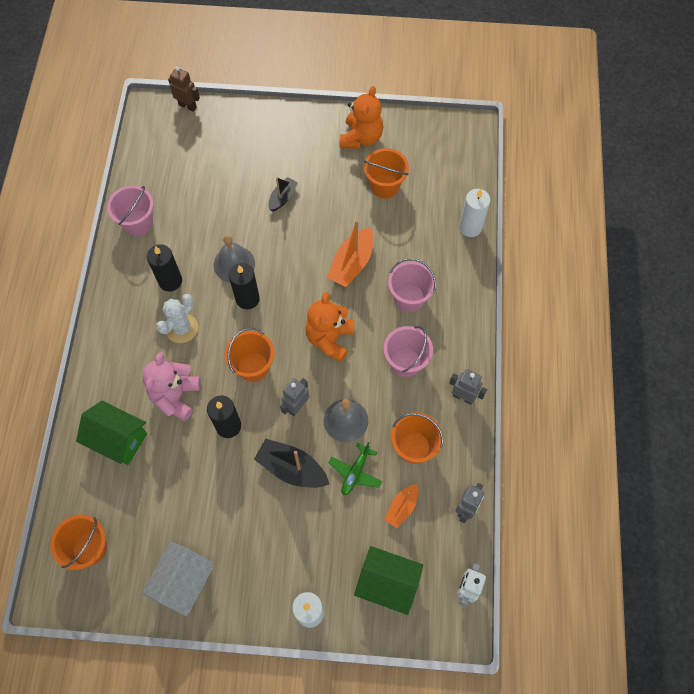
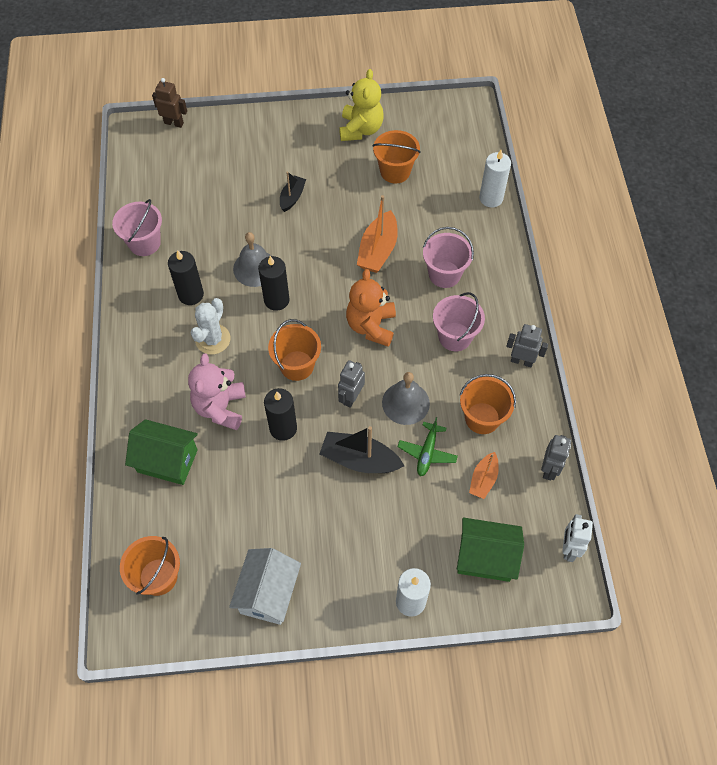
camera: 10 degrees left, 5 degrees down
(361, 138) = (360, 129): orange teddy bear -> yellow teddy bear

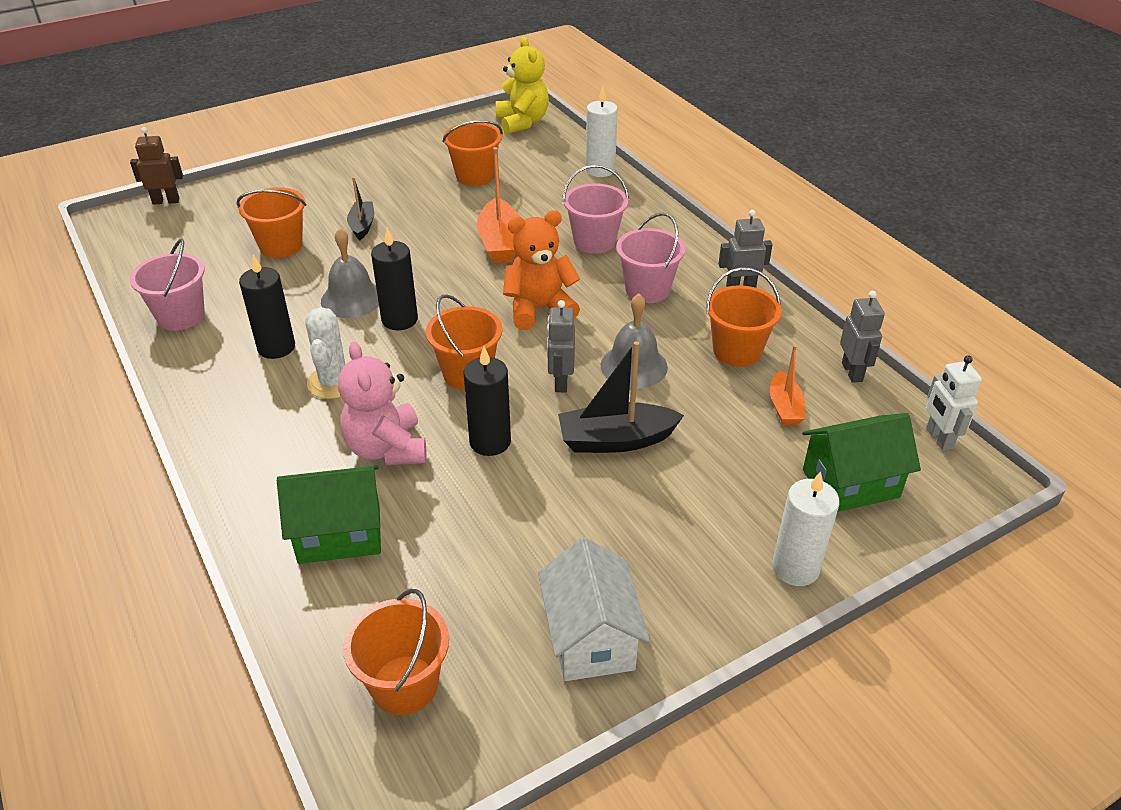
camera: 25 degrees left, 20 degrees down
(231, 198) = (281, 246): none -> orange bucket
(360, 129) = (411, 153): yellow teddy bear -> yellow teddy bear (522, 122)
(371, 326) = (539, 309): orange teddy bear -> orange teddy bear turned 90 degrees clockwise
(427, 452) = (696, 404): green plane -> none

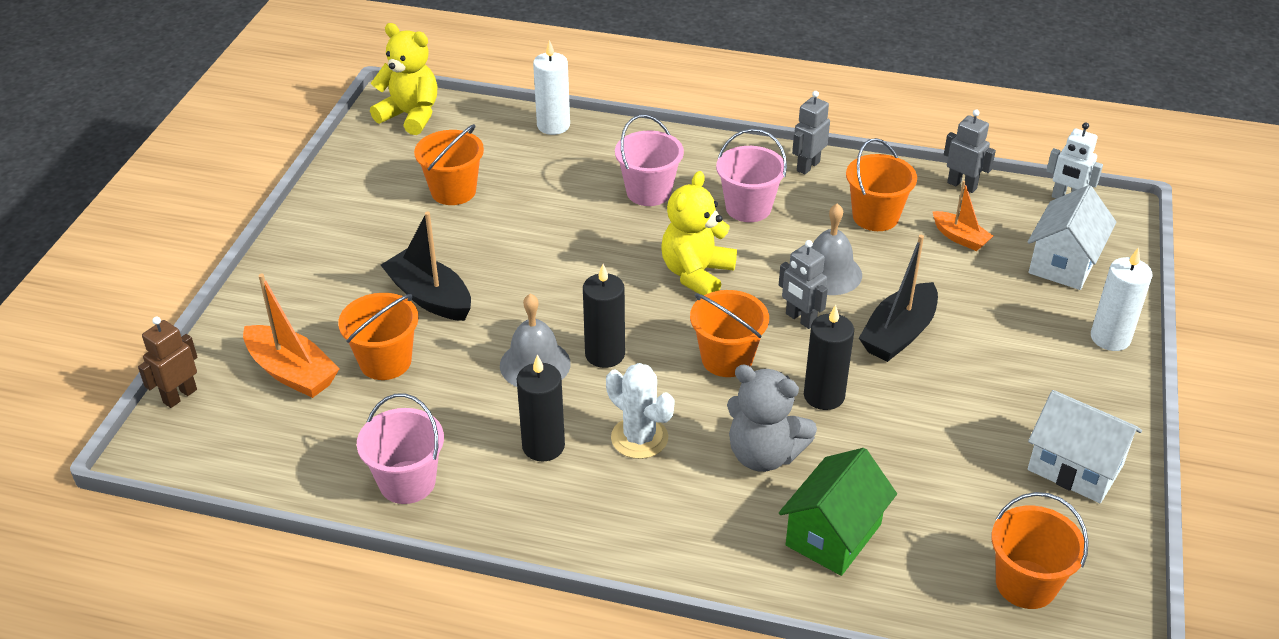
camera: 45 degrees left, 0 degrees up
(362, 226) = (430, 297): black boat -> black boat, size x1.64
(386, 448) = (764, 454): pink teddy bear -> grey teddy bear
(500, 242) = (576, 238): orange boat -> orange boat (292, 372)
(539, 309) = (696, 274): orange teddy bear -> yellow teddy bear
(850, 483) = (1064, 263): green house -> white house

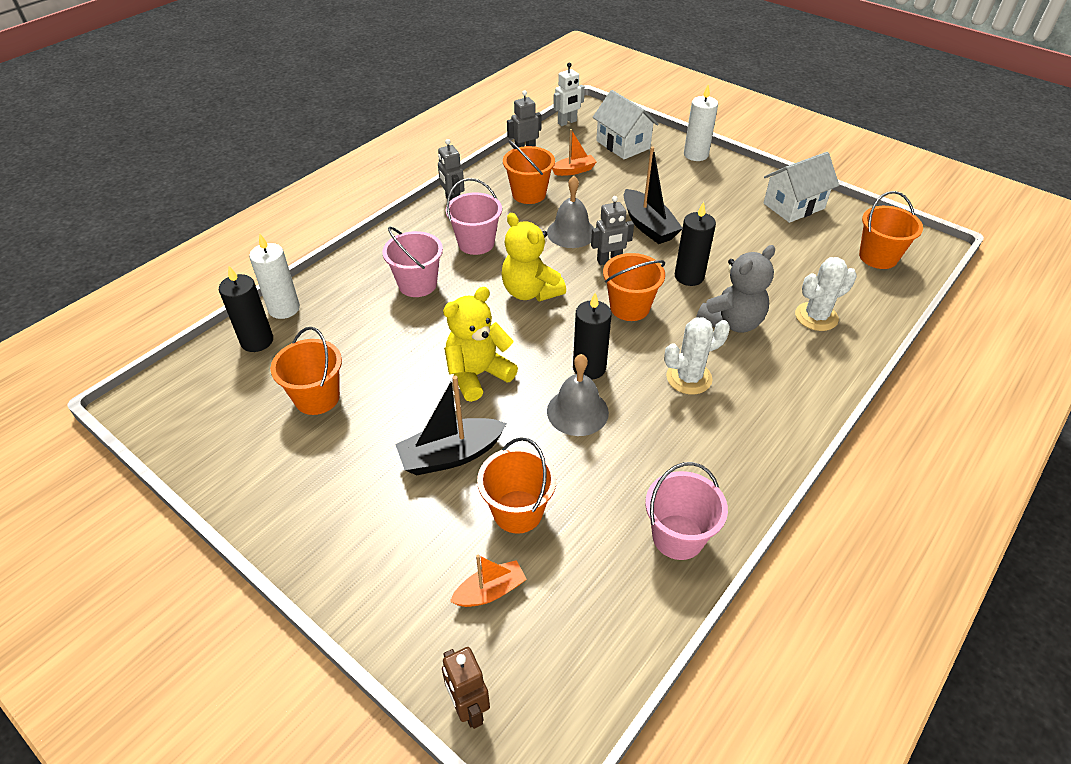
camera: 65 degrees left, 5 degrees up
(292, 372) = (490, 591): orange boat -> orange boat, size x0.61
(410, 116) = (176, 396): yellow teddy bear -> yellow teddy bear (477, 374)
(543, 446) = (673, 435): black candle -> black candle (257, 341)
(833, 535) = (816, 317): green house -> white cactus

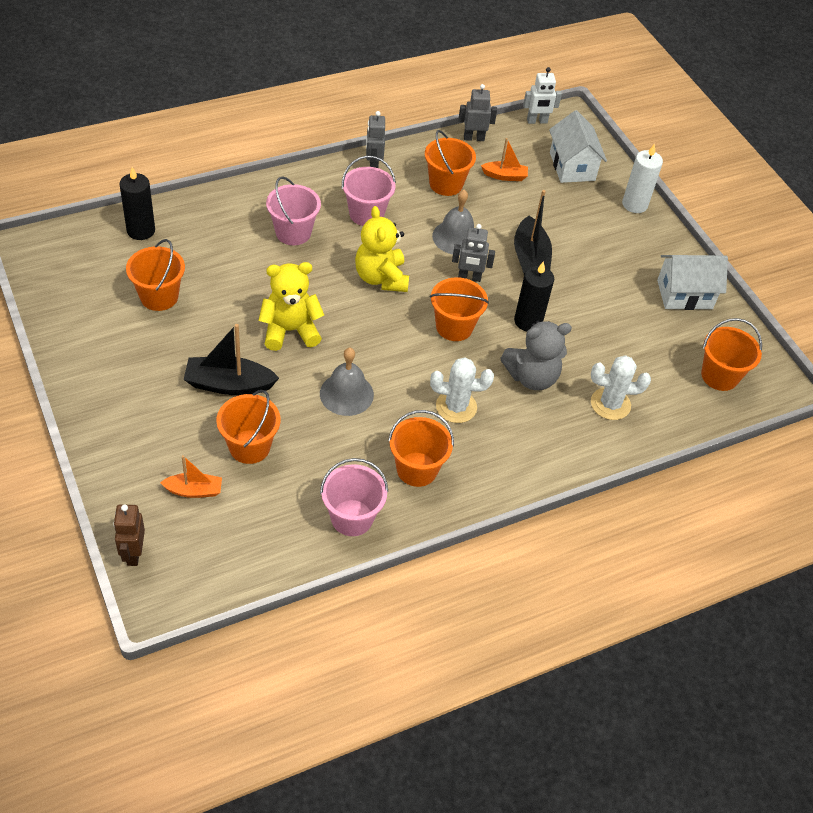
camera: 20 degrees right, 5 degrees up
(284, 309) = (176, 211): white candle -> none
(589, 368) = (381, 363): black candle -> none
(701, 455) = (417, 469): none -> orange bucket

